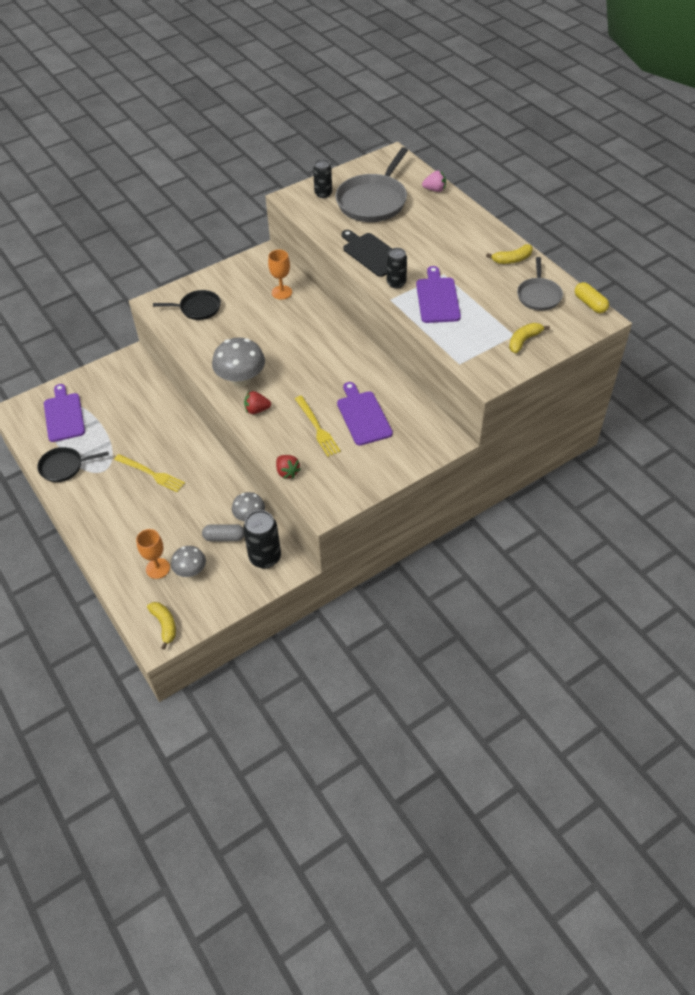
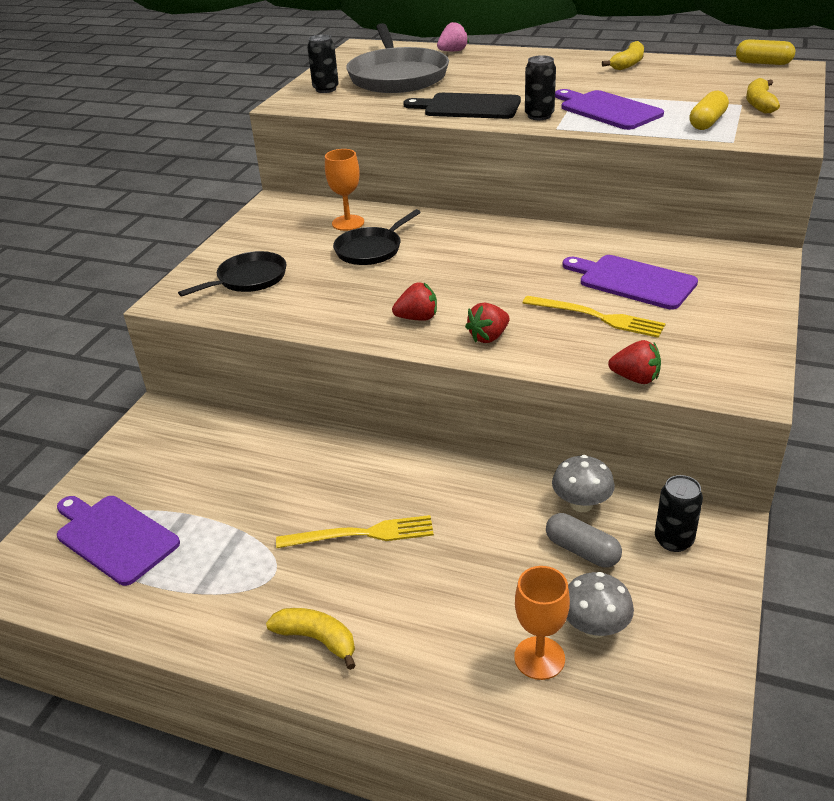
camera: 35 degrees left, 15 degrees down
(64, 467) = (193, 608): black pan -> black pan (371, 250)
(165, 625) = (665, 738): yellow banana -> yellow banana (317, 639)
(224, 537) = (582, 550): grey capsule -> grey capsule turned 75 degrees clockwise
(241, 379) = (417, 318): grey mushroom -> red strawberry
(265, 557) = (673, 540): black can -> black can, size x0.64
(471, 340) = (707, 122): none -> yellow capsule
(538, 295) = (705, 74): grey pan -> none

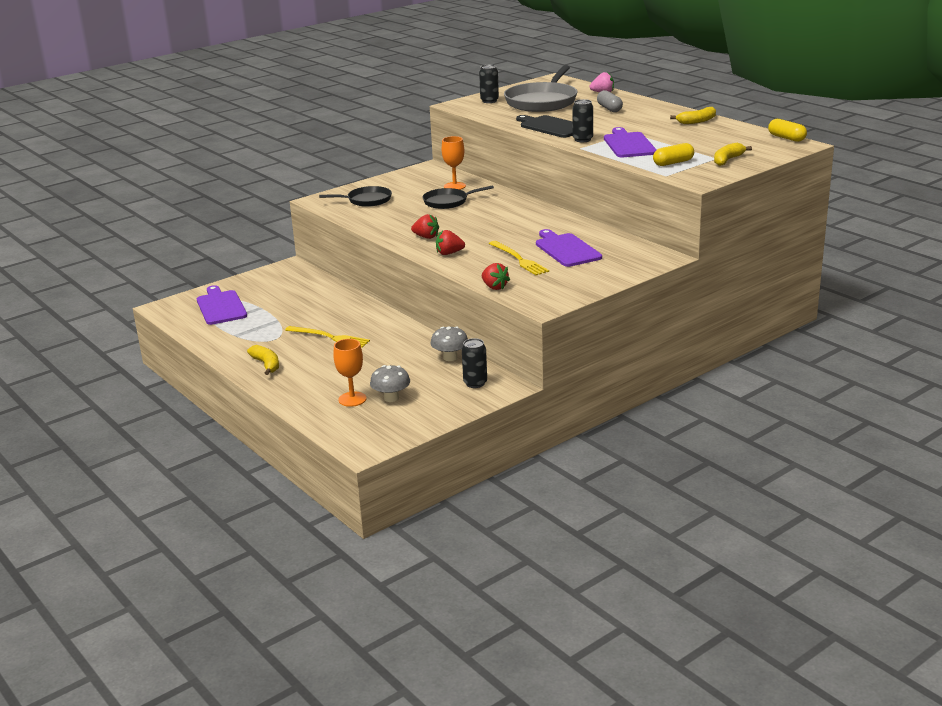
camera: 30 degrees right, 10 degrees down
(582, 550) = (424, 373): grey capsule -> grey capsule (609, 108)

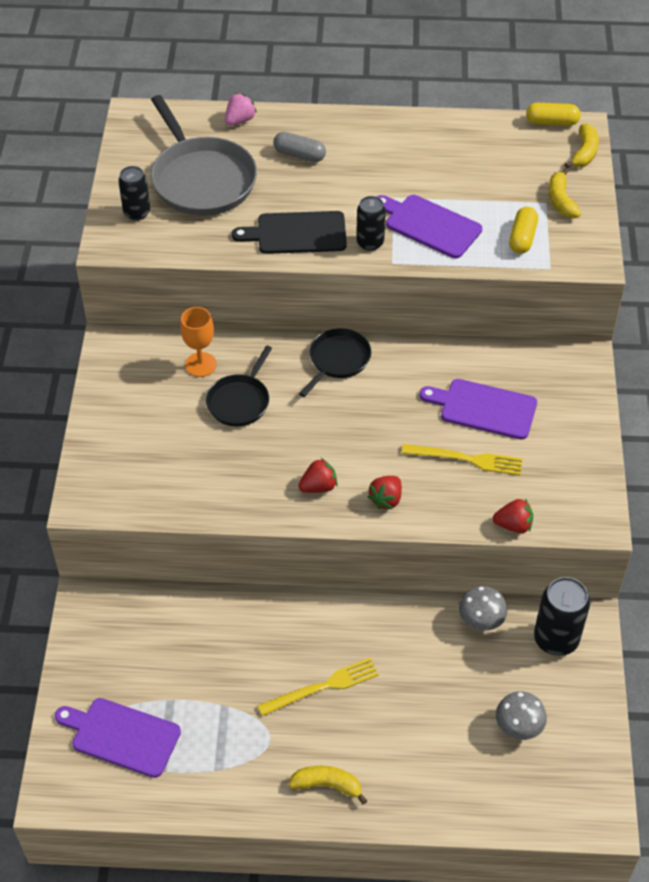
camera: 50 degrees left, 25 degrees up
(352, 399) = (488, 760): orange goblet -> none
(367, 200) = (143, 461): black pan -> black pan (338, 360)
(475, 383) = (556, 639): black can -> black can, size x1.56
(697, 121) = (426, 134): yellow banana -> yellow banana (584, 153)

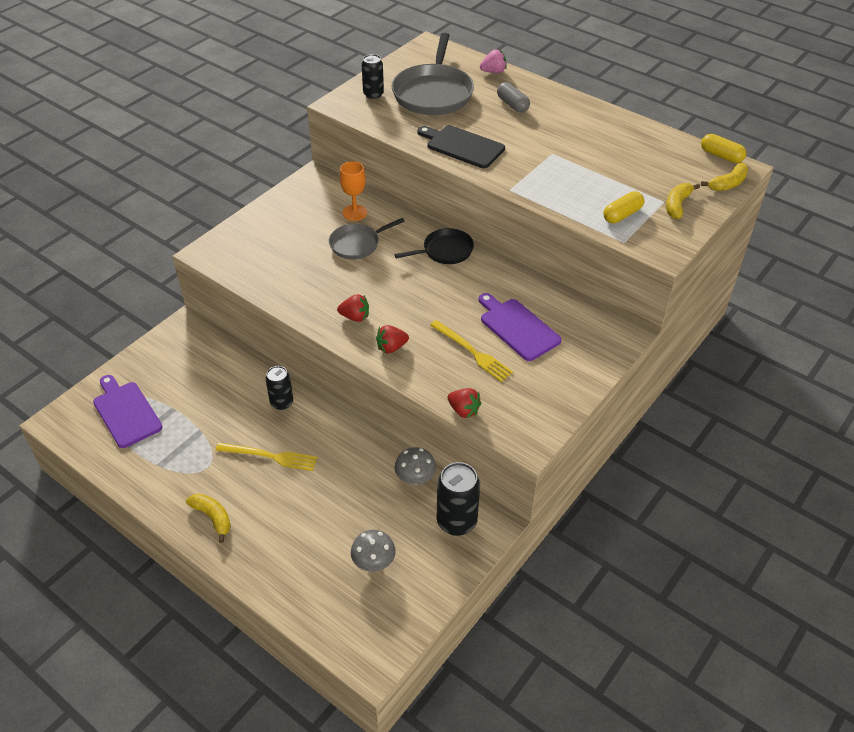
camera: 35 degrees right, 5 degrees down
(240, 401) = (357, 244): black pan -> grey pan
(370, 243) = (506, 172): black can -> black can (282, 403)
(429, 225) = (560, 179): purple cutting board -> none

